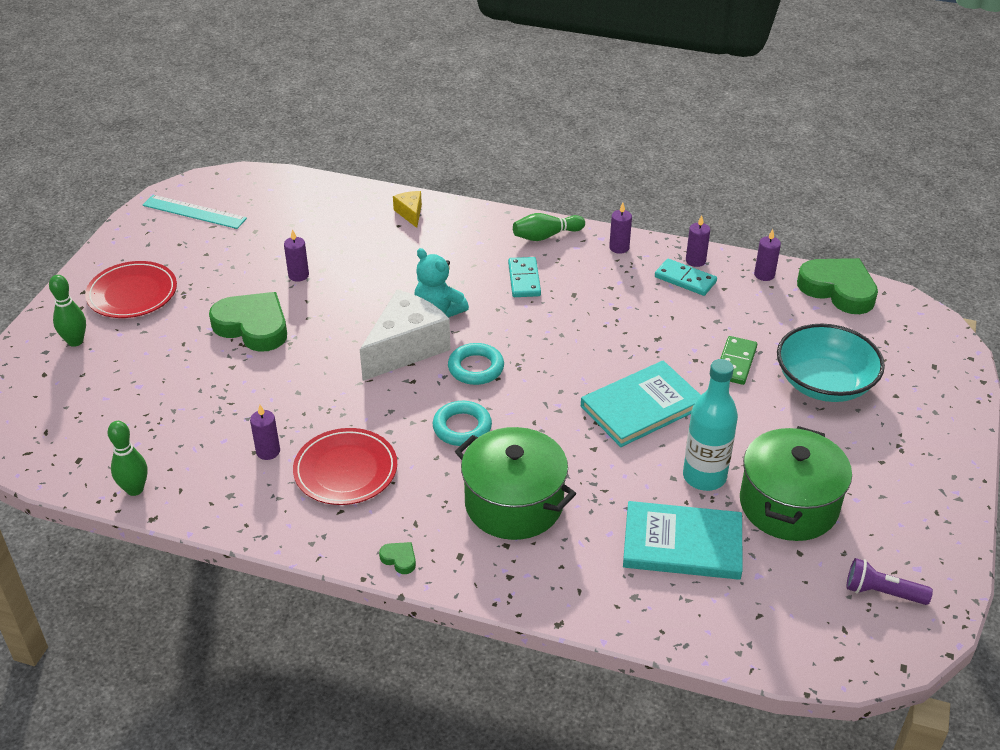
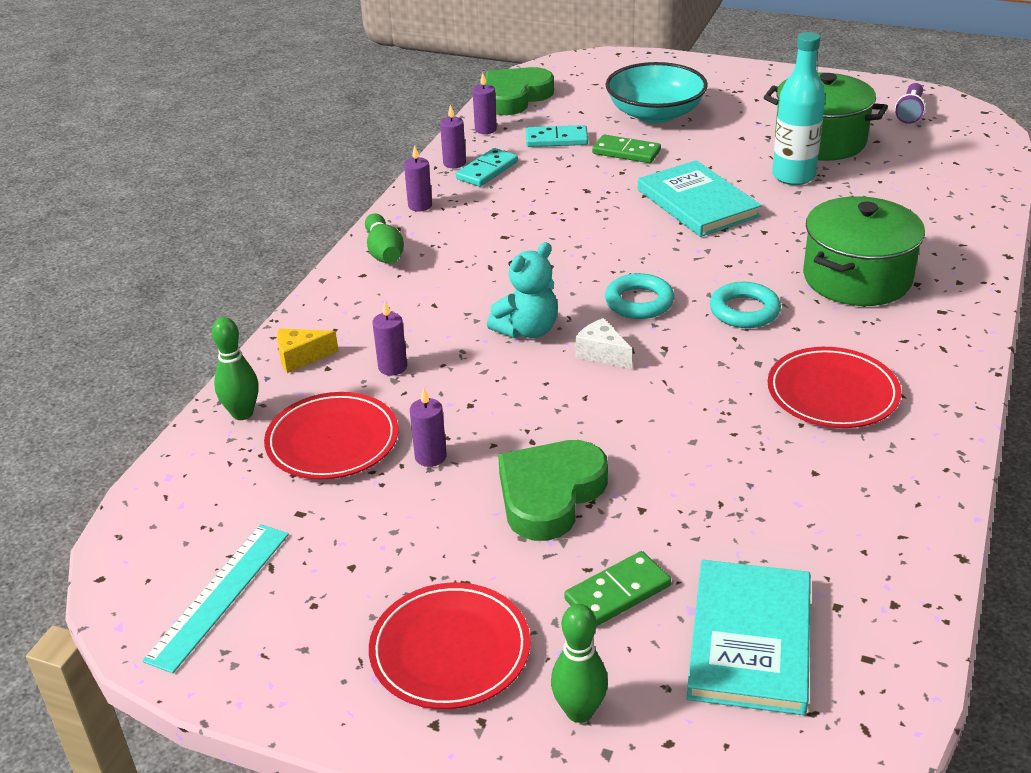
camera: 85 degrees left, 5 degrees down
(135, 489) = (913, 583): green bowling pin -> green bowling pin (242, 413)
(159, 356) = (618, 593): none -> green domino
(268, 451) = (812, 459): purple candle -> purple candle (392, 367)
(320, 235) = (332, 441): none -> red plate
(399, 559) = (961, 349): green heart -> none
(406, 348) = (602, 354): white cheese -> white cheese, size x0.47
(524, 279) = (471, 268): turquoise domino -> turquoise domino (556, 139)
(682, 544) = (884, 191): turquoise book -> turquoise book (750, 640)

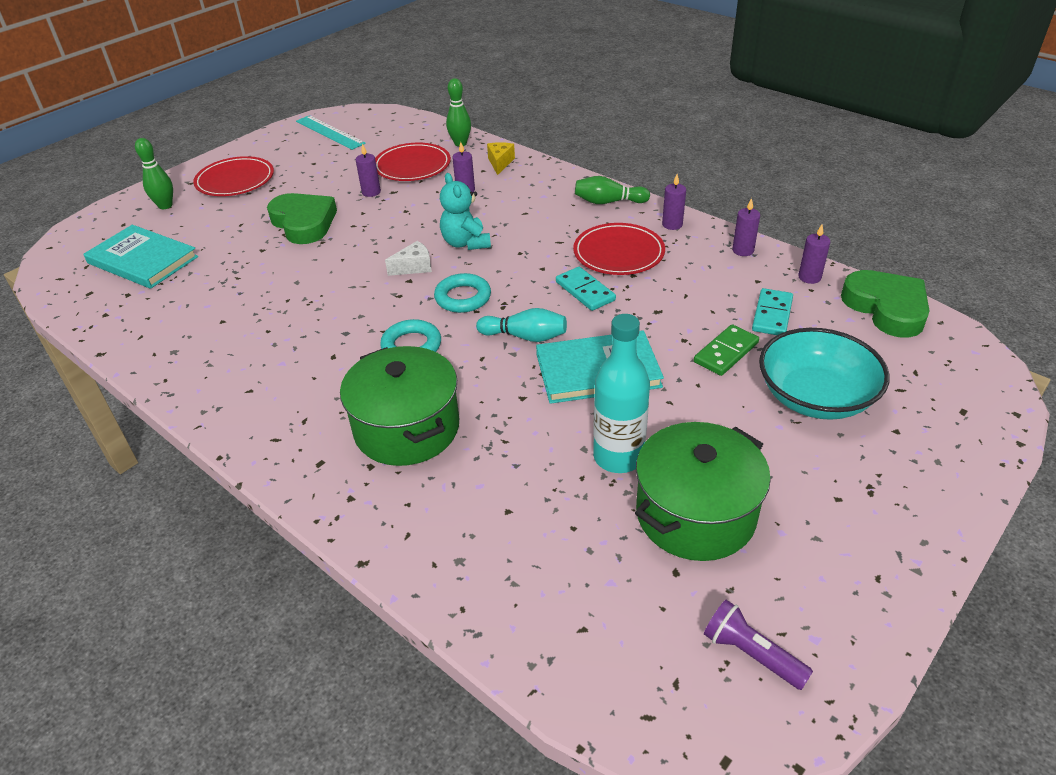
camera: 110 degrees right, 5 degrees up
(487, 170) = (721, 265): turquoise domino -> turquoise domino (585, 291)
(618, 593) = (215, 229): green domino -> none
(677, 249) = (525, 336): none -> turquoise bowling pin
(832, 393) = (282, 356): red plate -> red plate (618, 253)

